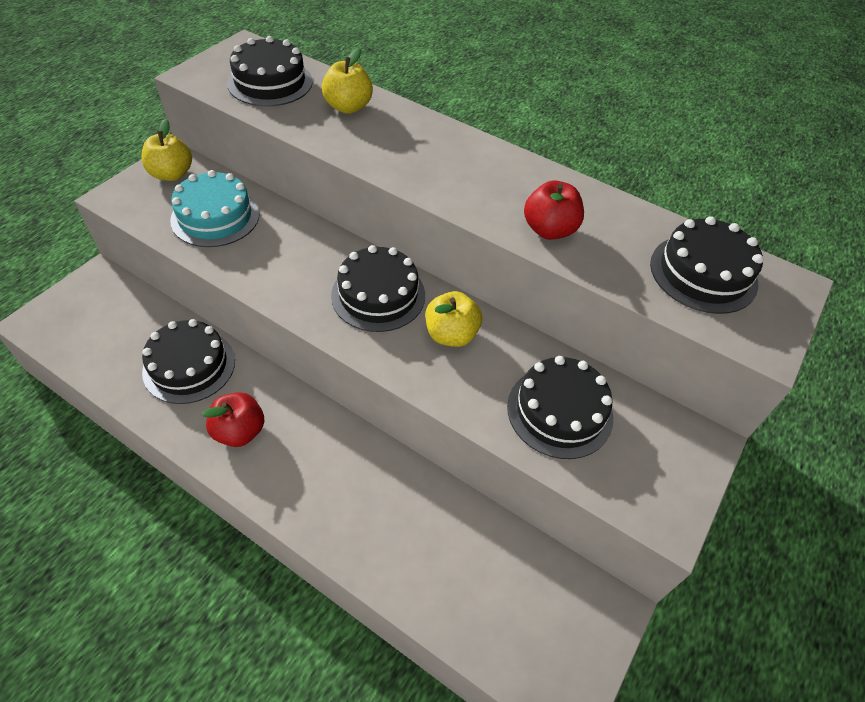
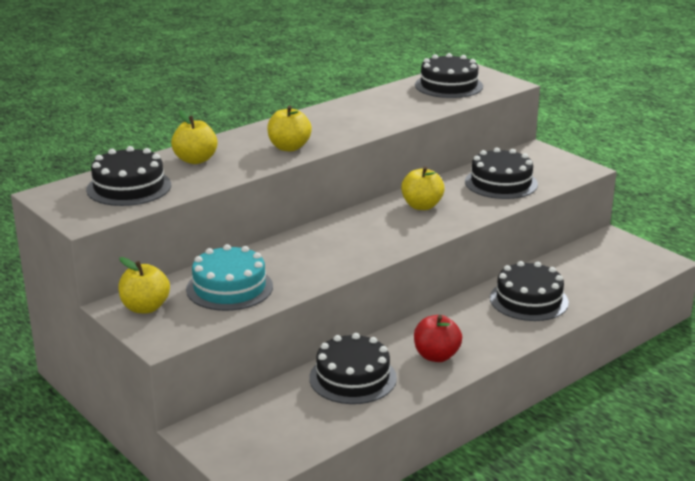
camera: 70 degrees left, 25 degrees down
(378, 295) = (369, 226): black cake -> black cake (529, 300)
(407, 163) = (289, 147): none -> yellow apple
(549, 230) = (390, 116): red apple -> none

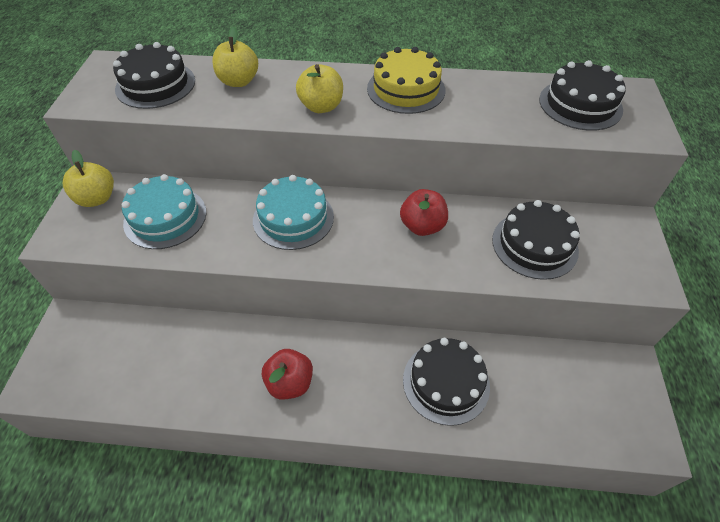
camera: 45 degrees right, 25 degrees up
(329, 118) = (406, 89): none -> yellow cake
(329, 242) = (293, 218): none -> turquoise cake
(353, 378) = (208, 353): black cake -> none
(422, 206) = (422, 226): yellow apple -> red apple

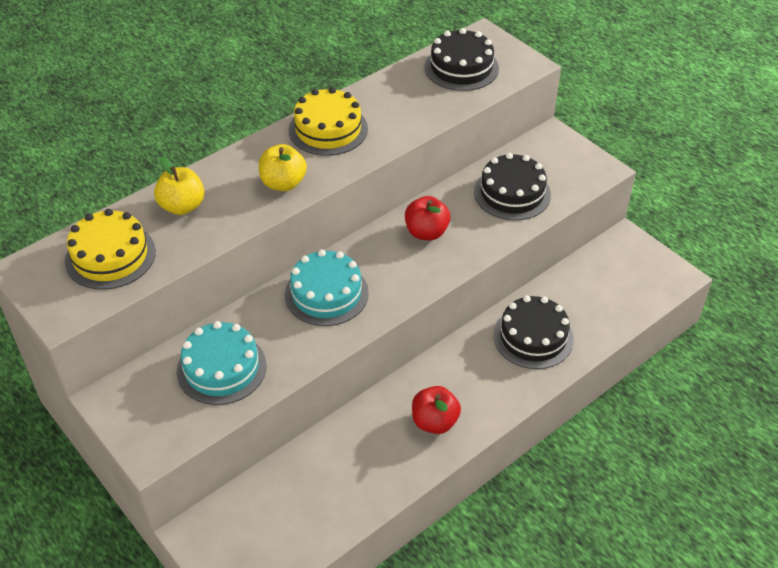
camera: 45 degrees left, 5 degrees down
(97, 198) = (134, 400): yellow apple -> none
(155, 85) = (110, 256): black cake -> yellow cake

